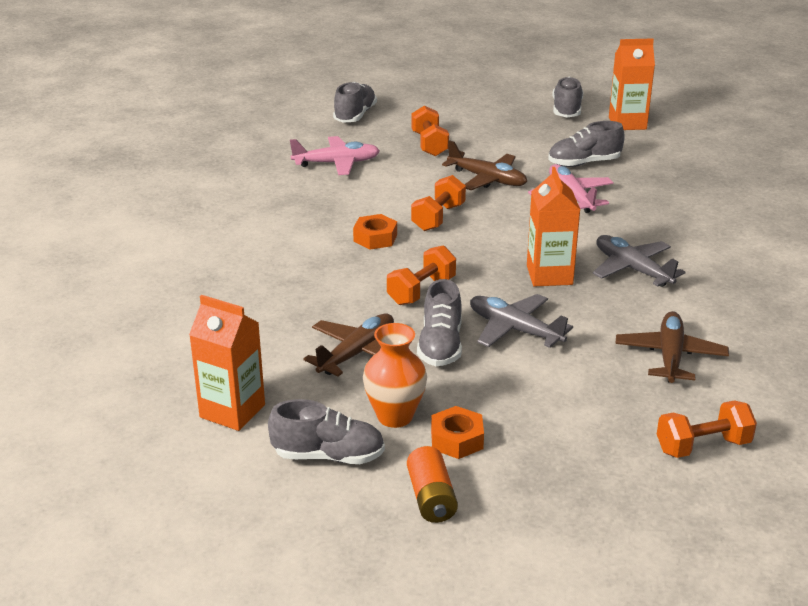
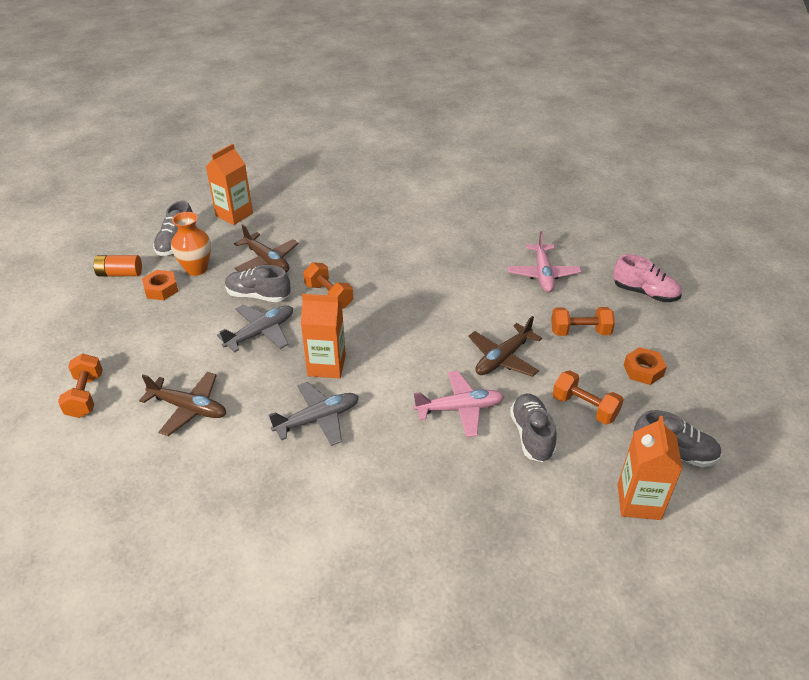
camera: 100 degrees right, 10 degrees up
(355, 115) = (645, 293): grey shoe -> pink shoe
(375, 238) = (411, 282): orange nut -> orange nut (643, 370)
(438, 218) = (436, 318): orange dumbbell -> orange dumbbell (584, 407)

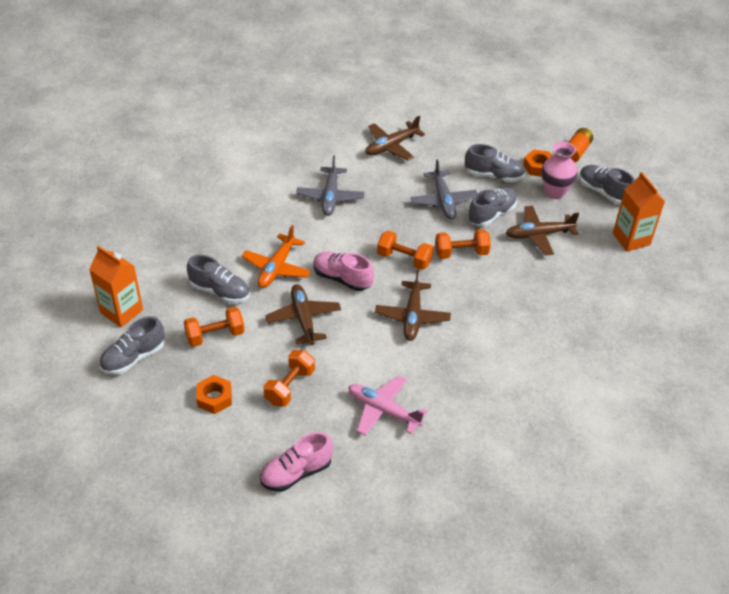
camera: 120 degrees right, 5 degrees up
(85, 396) = (440, 109): orange dumbbell -> orange dumbbell (404, 259)
(195, 313) = (494, 175): none -> grey shoe
(196, 269) = (555, 192): orange vase -> pink vase
(326, 365) = (379, 220): orange carton -> none
(430, 356) = (342, 278): none -> pink shoe
(434, 295) = (412, 317): none -> brown plane
(460, 409) = (277, 268): pink plane -> orange plane

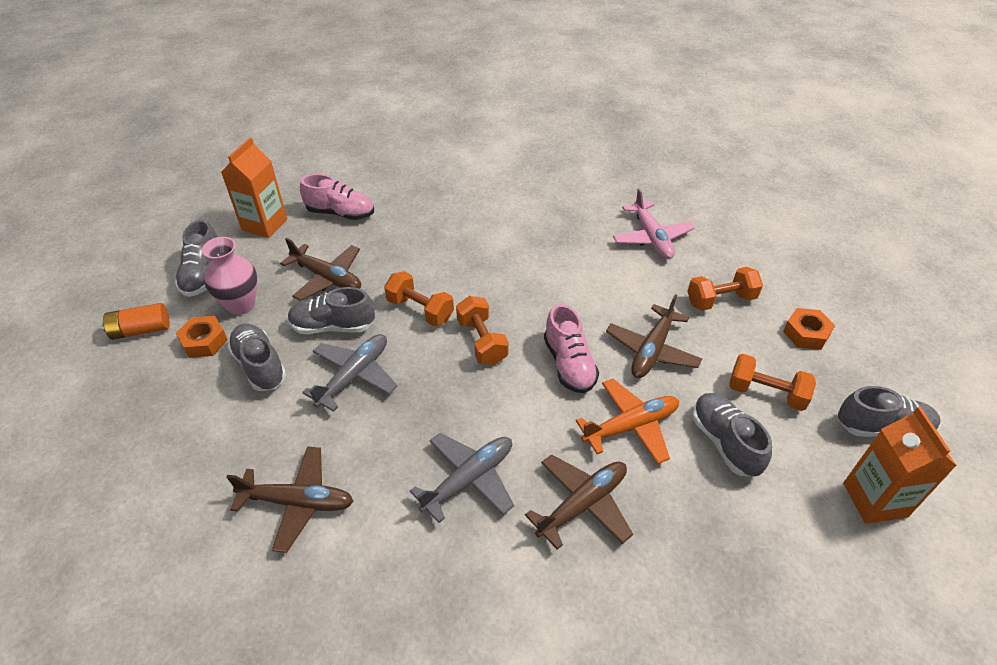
camera: 135 degrees left, 0 degrees up
(296, 473) = (766, 240): pink shoe -> pink shoe (341, 213)
(412, 317) = (542, 286): brown plane -> brown plane (582, 504)

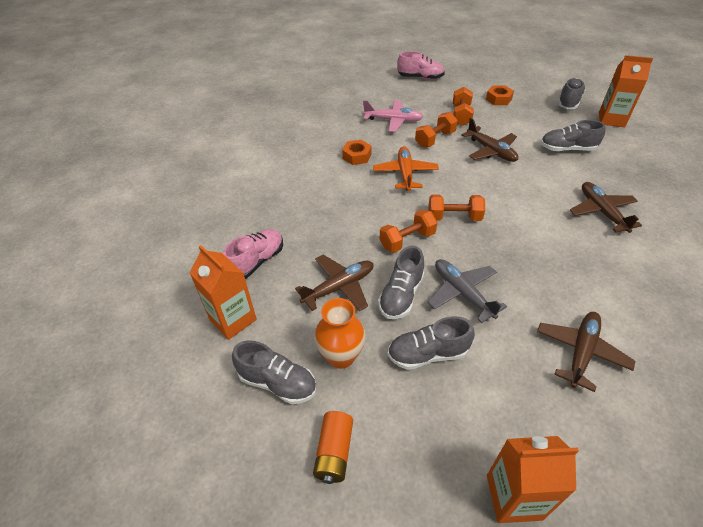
camera: 65 degrees left, 0 degrees up
(110, 464) = (514, 497): none -> orange carton
(204, 341) = (377, 394): orange nut -> orange nut (357, 156)
(241, 305) = (341, 356): pink vase -> orange vase
(469, 479) = (575, 254): grey plane -> none
(569, 364) = (490, 185): pink shoe -> pink shoe (420, 77)
(631, 426) = (547, 176): orange plane -> orange plane (405, 173)
(766, 393) = (536, 125): orange dumbbell -> orange dumbbell (435, 139)

